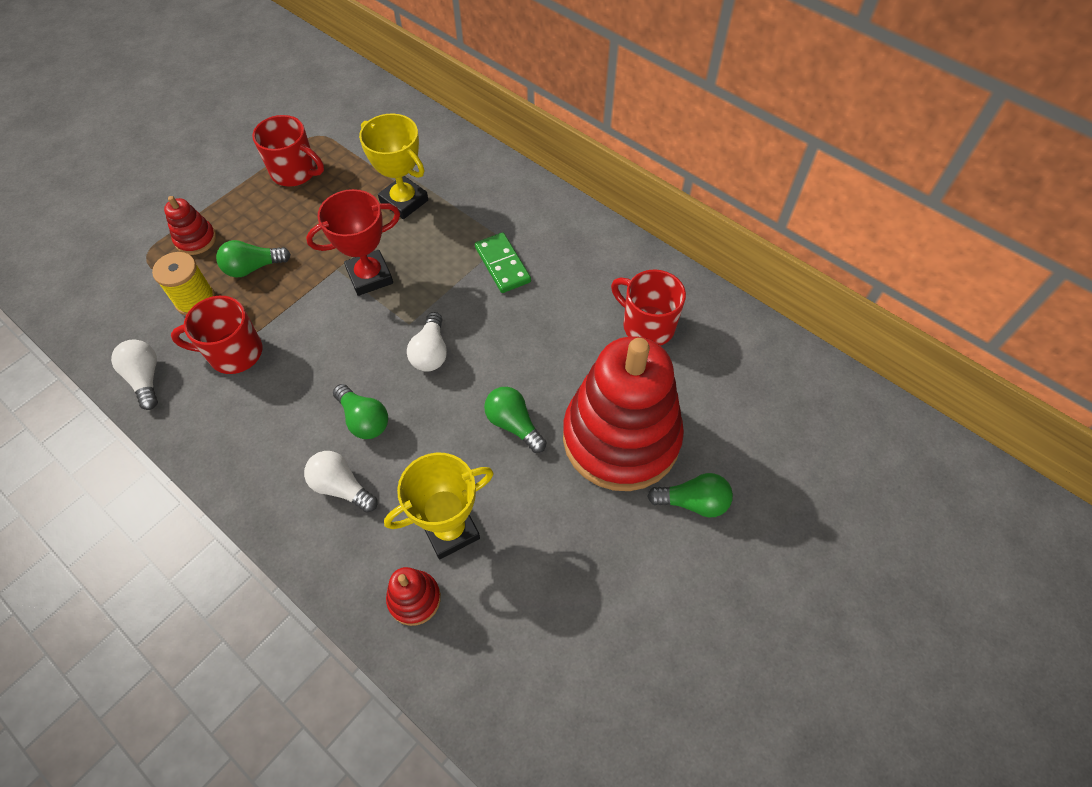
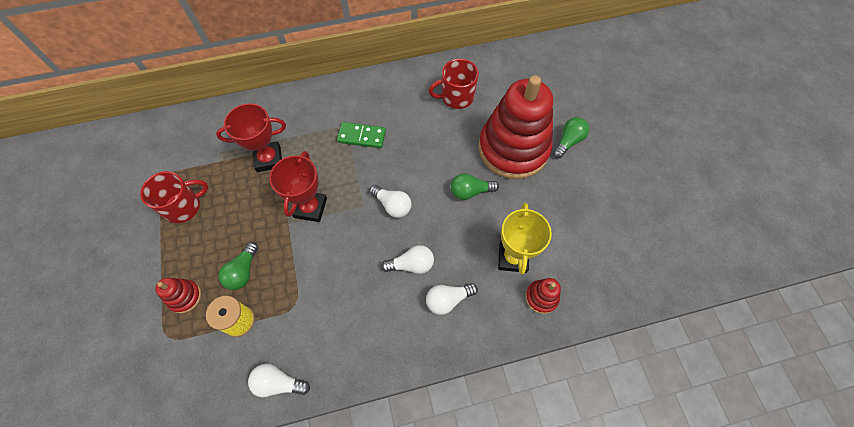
camera: 55 degrees left, 5 degrees up
(234, 353) = (303, 316): red mug -> none
(364, 419) = (411, 264): green light bulb -> white light bulb
(404, 201) = (268, 159): yellow trophy -> red trophy

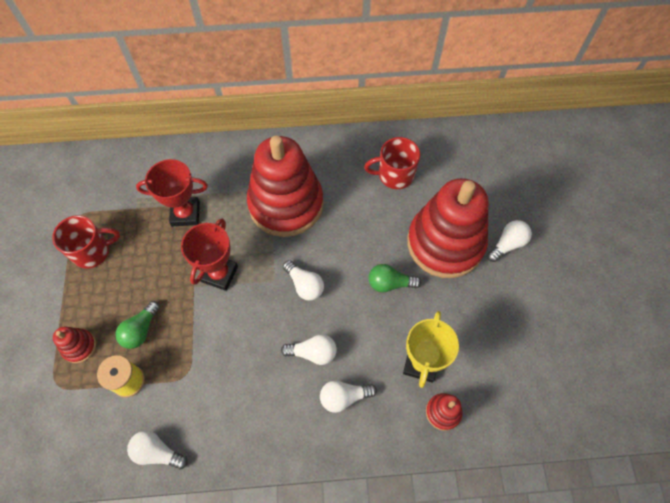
camera: 10 degrees right, 0 degrees up
(362, 136) = (286, 204): green domino -> red stacking toy
(568, 141) = (507, 244): green light bulb -> white light bulb

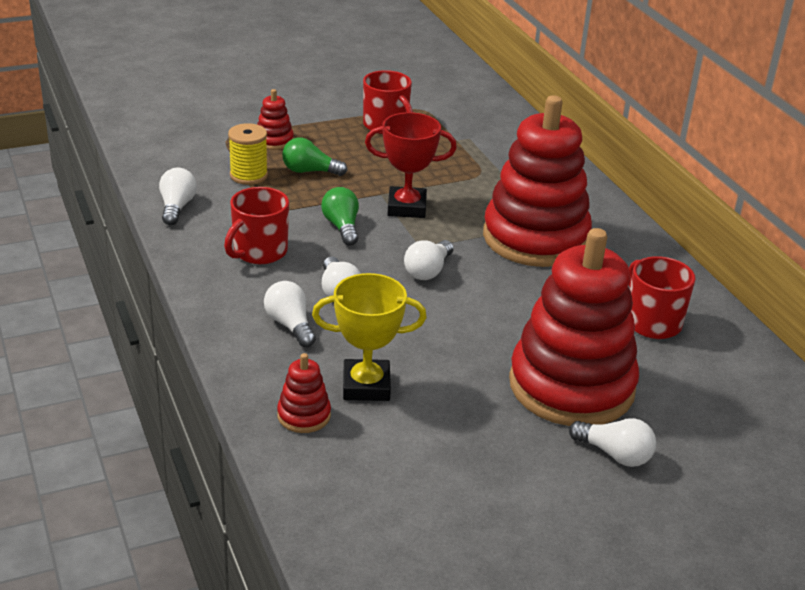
camera: 70 degrees right, 30 degrees down
(185, 214) = (471, 171): red trophy -> none
(245, 398) = (259, 252): none -> red mug
(390, 283) = (472, 341): green light bulb -> green light bulb (342, 227)

